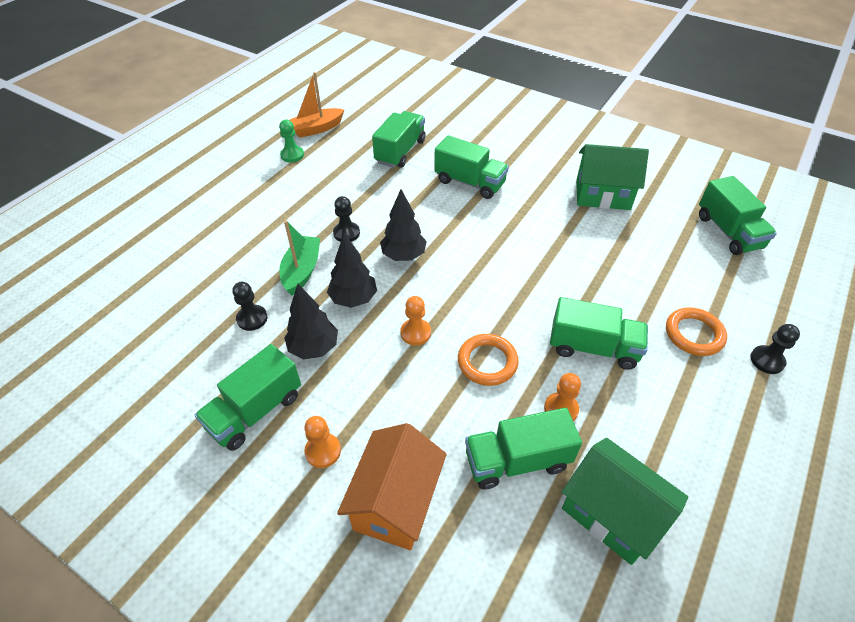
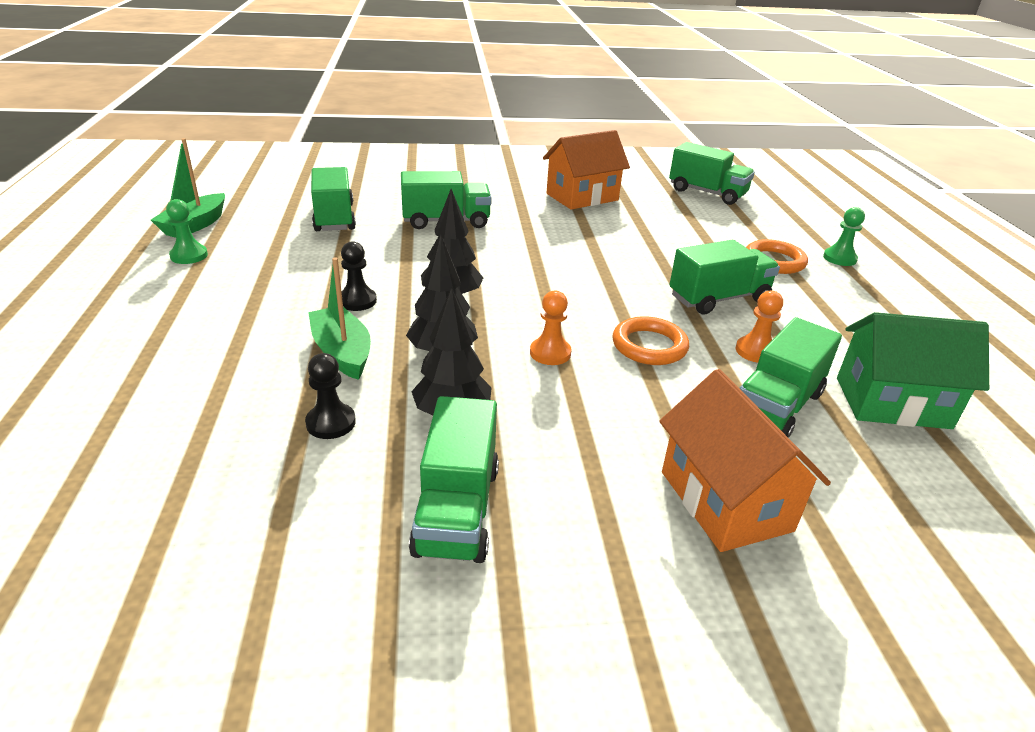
camera: 40 degrees left, 15 degrees down
(316, 129) = (195, 225): orange boat -> green boat
(323, 451) = (591, 501): orange pawn -> none
(602, 195) = (582, 197): green house -> orange house
(767, 360) = (839, 258): black pawn -> green pawn

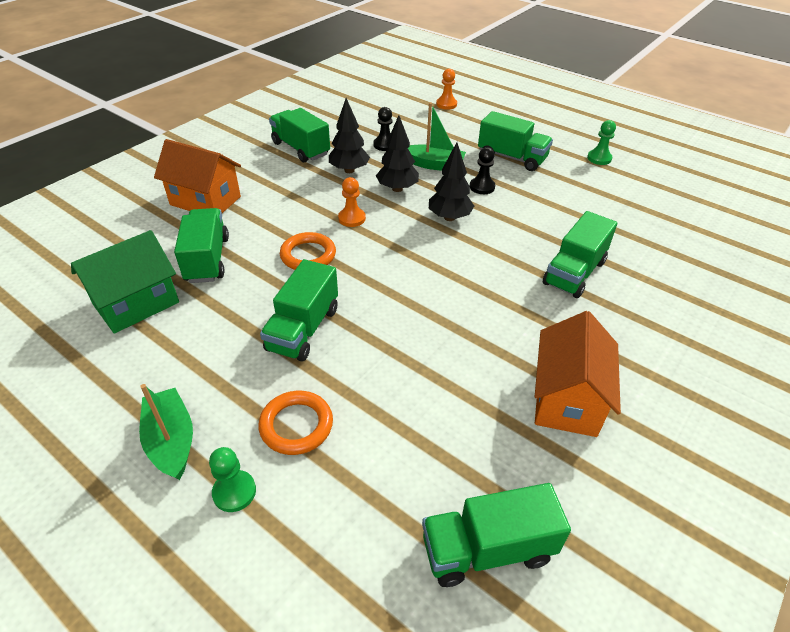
camera: 135 degrees right, 10 degrees up
(195, 225) = (651, 171): green boat -> green boat (171, 441)
(334, 218) = (624, 225): green truck -> green truck (512, 158)
(755, 351) = (243, 292): orange pawn -> orange pawn (446, 104)

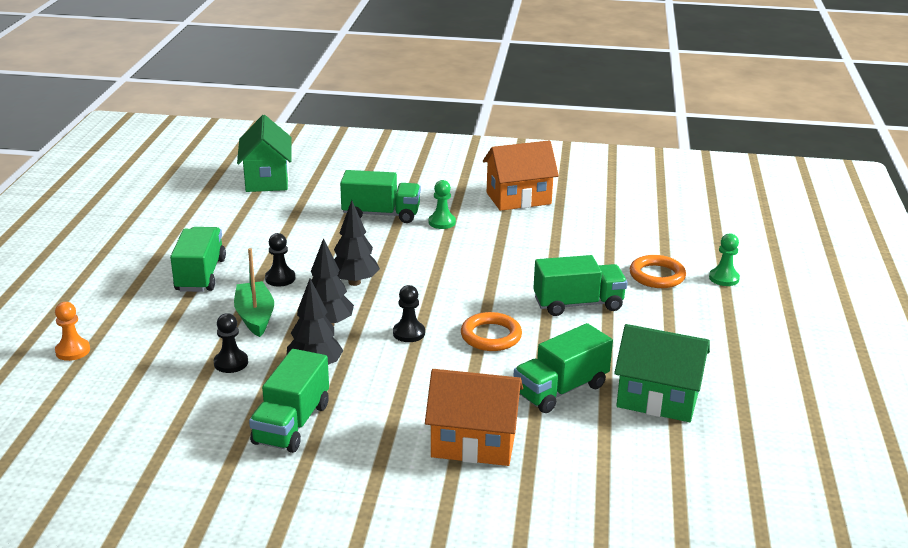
camera: 120 degrees left, 15 degrees down
(171, 441) = (730, 314): green boat -> none
(205, 201) = (474, 443): orange house -> orange house turned 75 degrees counterclockwise
(352, 218) = (409, 333): orange pawn -> black pawn
(487, 549) = (646, 202): green truck -> none
(599, 158) = (165, 230): green pawn -> green pawn (442, 222)
(691, 228) = (267, 179): none -> green house

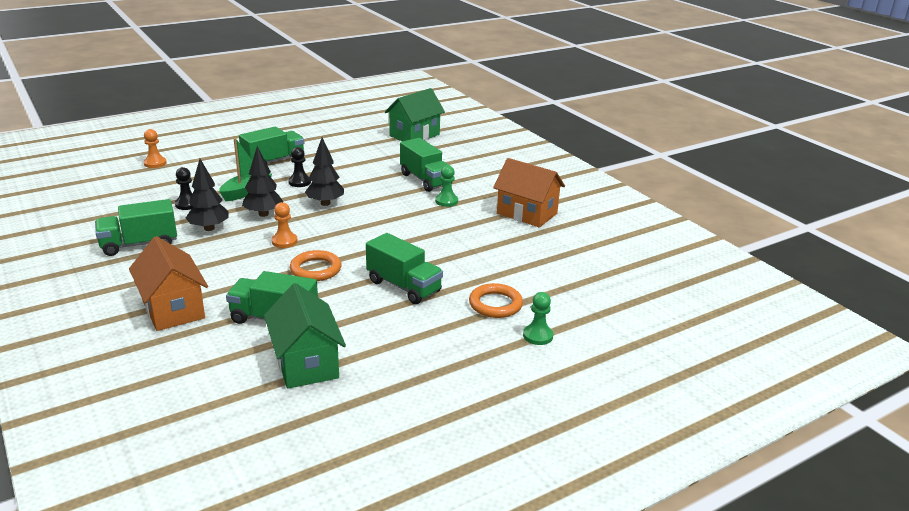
camera: 50 degrees right, 0 degrees up
(409, 333) = (284, 241): black pawn -> orange pawn

